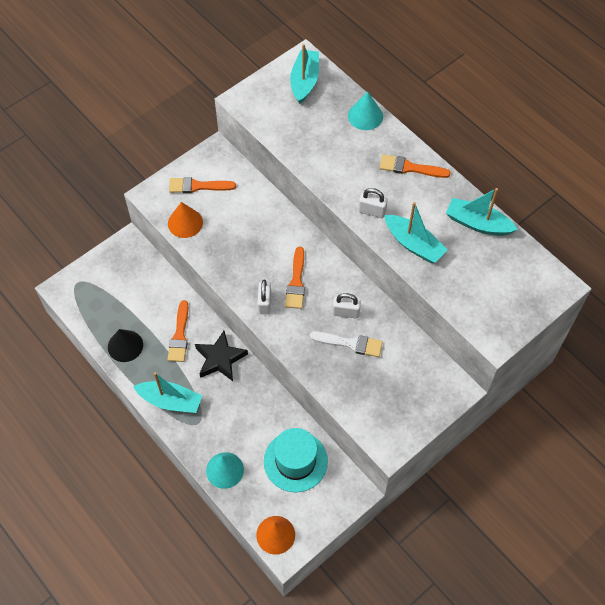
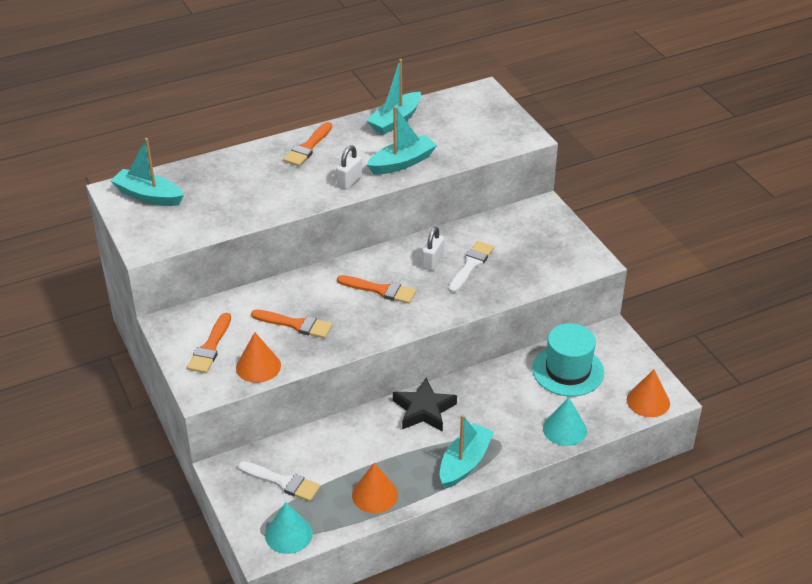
camera: 75 degrees left, 20 degrees down
(125, 282) = (282, 482): none -> white brush
(125, 346) = (375, 494): black cone -> orange cone
(179, 335) = (379, 441): orange brush -> orange brush (296, 324)
(264, 303) = (397, 319): white padlock -> none
(365, 116) = (224, 163): turquoise cone -> turquoise cone (288, 534)

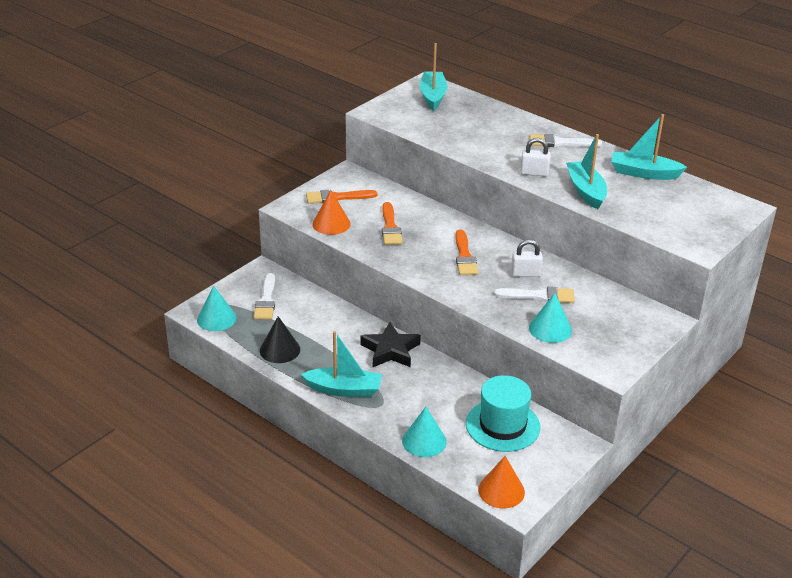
camera: 65 degrees right, 5 degrees down
(308, 147) = (560, 143): orange brush -> white brush
(375, 494) = (280, 350): orange cone -> black cone
(402, 163) = (586, 191): turquoise boat -> turquoise boat turned 135 degrees counterclockwise
(521, 276) = (550, 329): none -> turquoise cone

